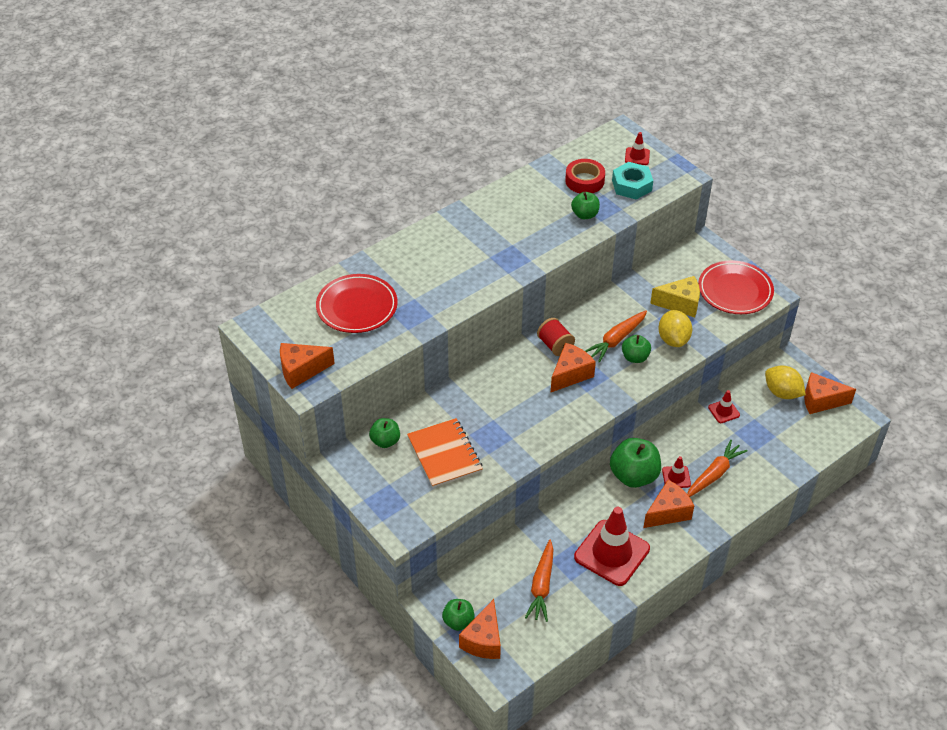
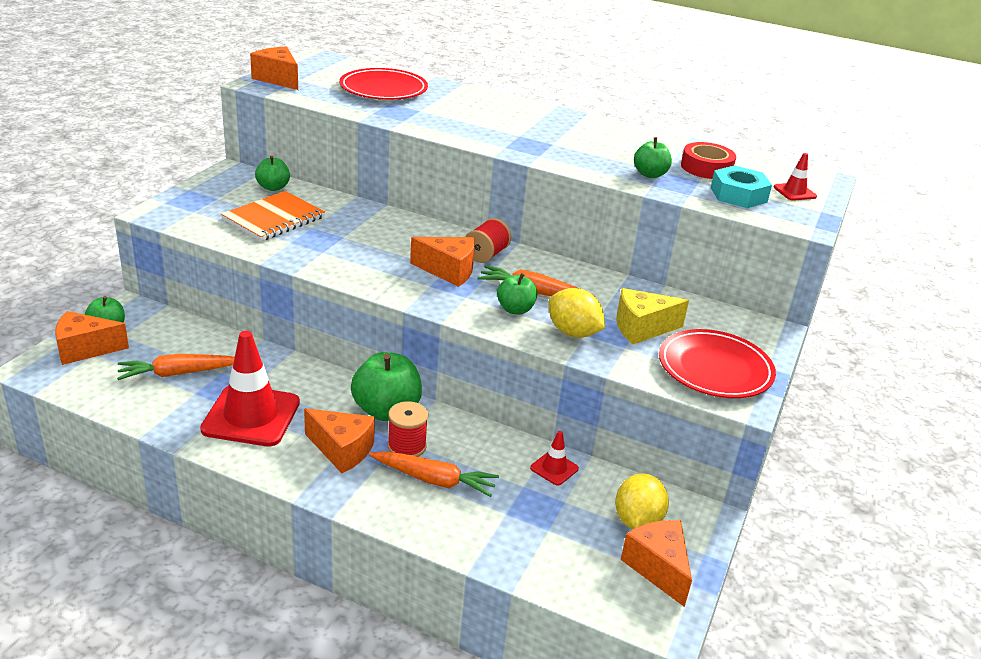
camera: 60 degrees right, 15 degrees down
(673, 339) = (573, 333): yellow lemon -> yellow lemon turned 75 degrees clockwise
(676, 477) = (407, 446): red traffic cone -> red spool
(680, 304) = (642, 328): yellow cheese -> yellow cheese turned 105 degrees clockwise

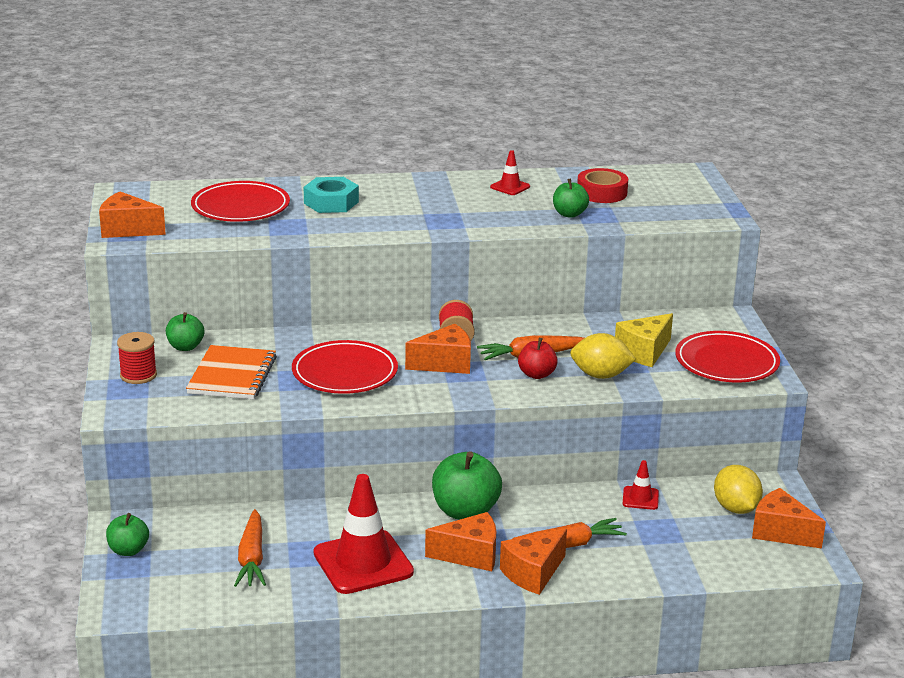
camera: 30 degrees left, 5 degrees down
(85, 349) = (135, 575): orange cheese -> orange cheese (533, 573)
(178, 373) = (252, 558): orange carrot -> orange carrot turned 45 degrees counterclockwise
(359, 248) = (345, 372): none -> red plate
(407, 446) = (515, 530): red spool -> red spool (138, 375)
(515, 309) = (536, 374): green apple -> red apple
(738, 195) = (652, 209): turquoise nut -> turquoise nut (331, 202)
(794, 192) = (687, 192): red traffic cone -> red traffic cone (510, 187)

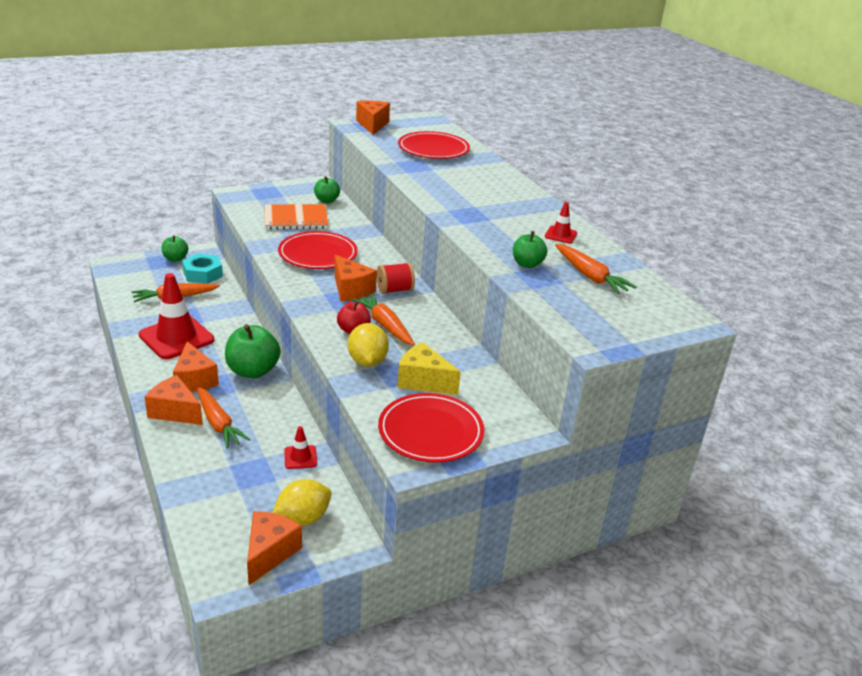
camera: 70 degrees right, 5 degrees up
(138, 375) = (283, 193): red spool -> none
(331, 202) = (466, 174): turquoise nut -> turquoise nut (203, 274)
(602, 193) = (590, 276): red tape -> orange carrot

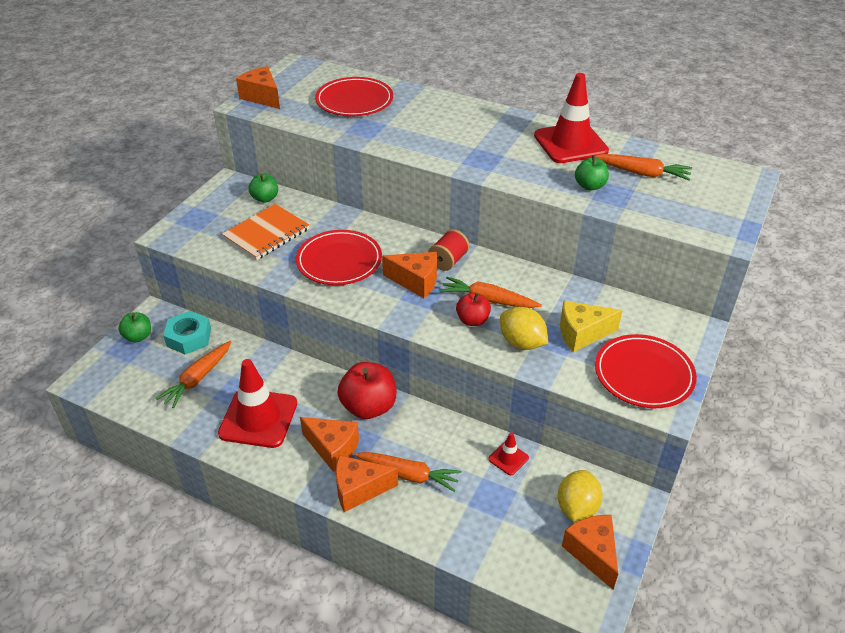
camera: 35 degrees left, 10 degrees up
(253, 371) = (368, 407): green apple -> red apple
(560, 235) = (570, 143): red traffic cone -> red traffic cone, size x2.19

